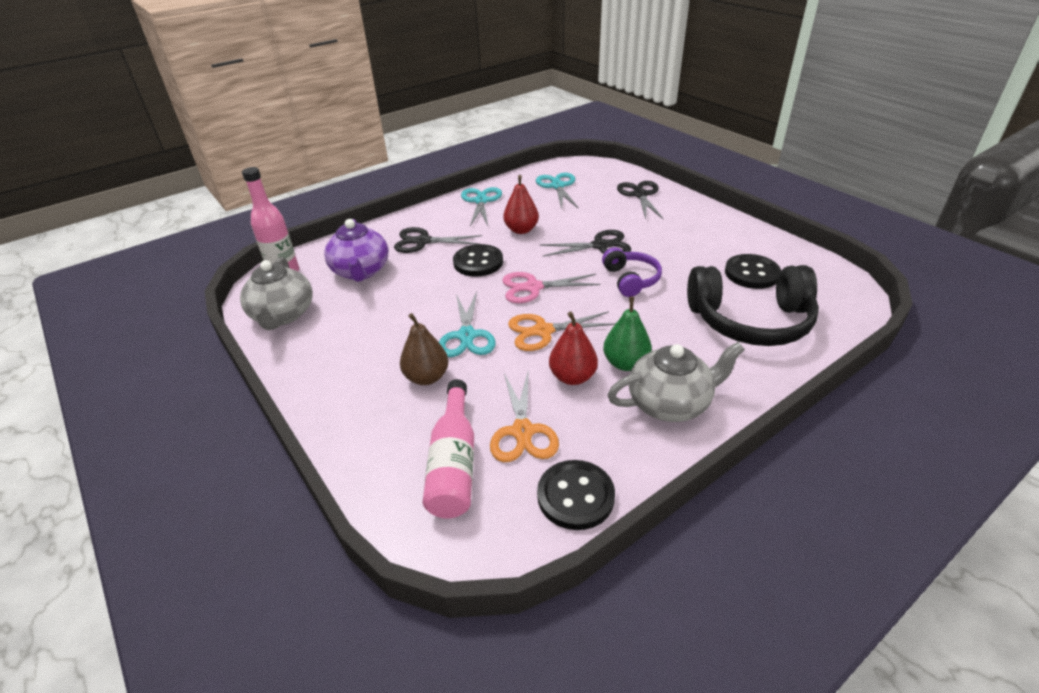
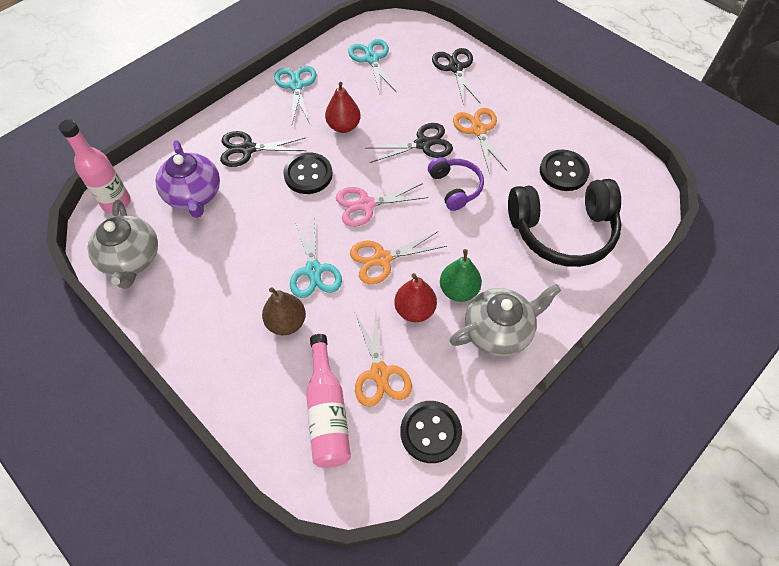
camera: 10 degrees left, 20 degrees up
(659, 238) = (478, 130): none -> orange scissors

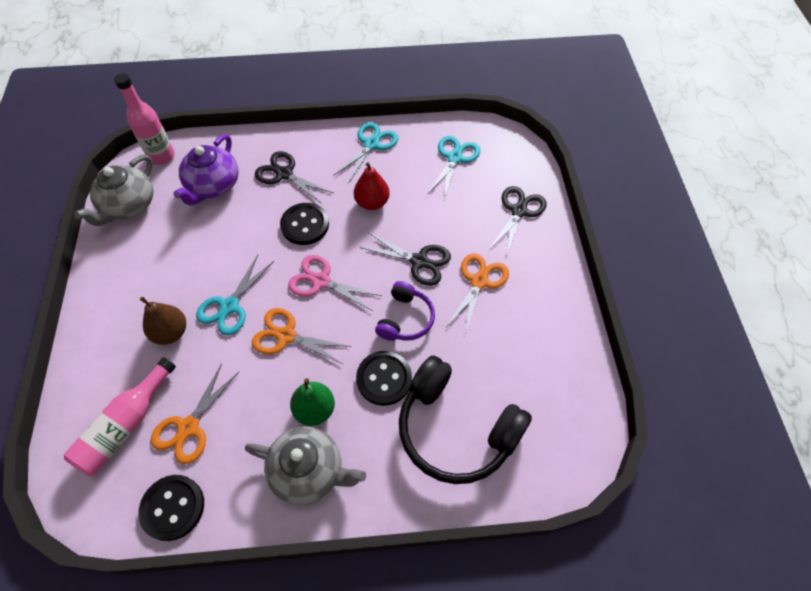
camera: 40 degrees right, 0 degrees up
(414, 310) = (265, 398): red pear -> none
(563, 172) = (516, 375): black button -> black button (384, 379)

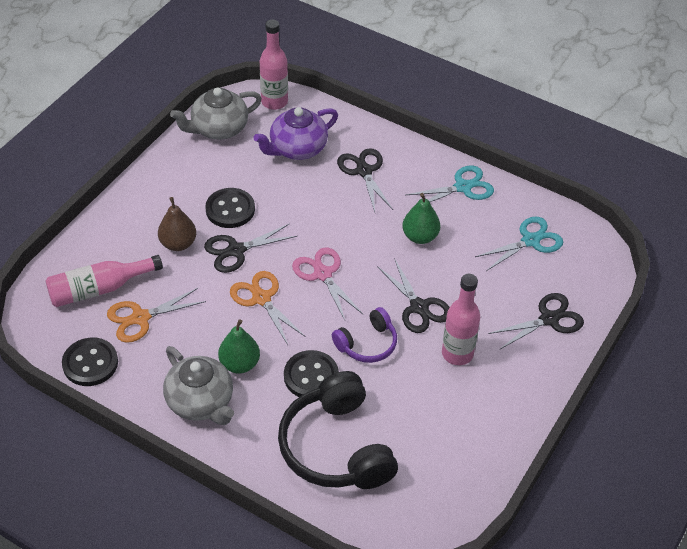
camera: 35 degrees right, 10 degrees down
(230, 306) = (236, 250): turquoise scissors -> black scissors
(305, 225) = (346, 222): black button -> black button (230, 209)
(372, 202) = (420, 236): red pear -> green pear
(479, 281) = (457, 354): orange scissors -> pink bottle

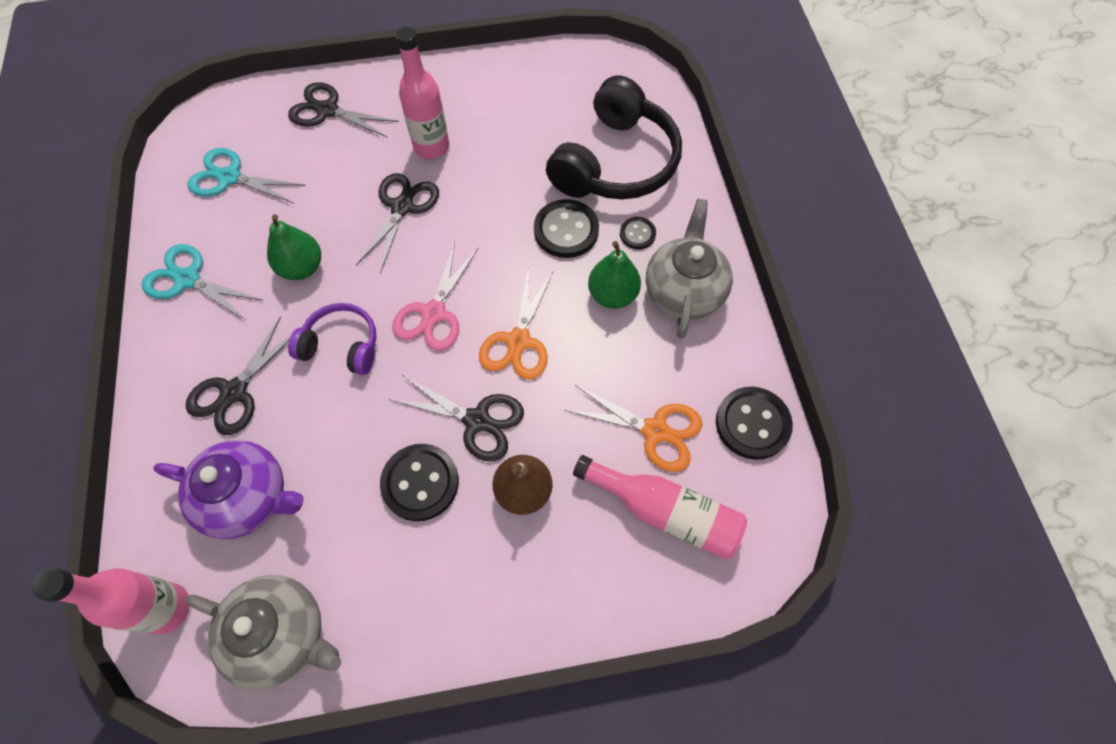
camera: 130 degrees left, 15 degrees up
(266, 412) = (637, 234): none -> black button
(367, 344) = (486, 215): purple headphones -> purple headphones (341, 345)

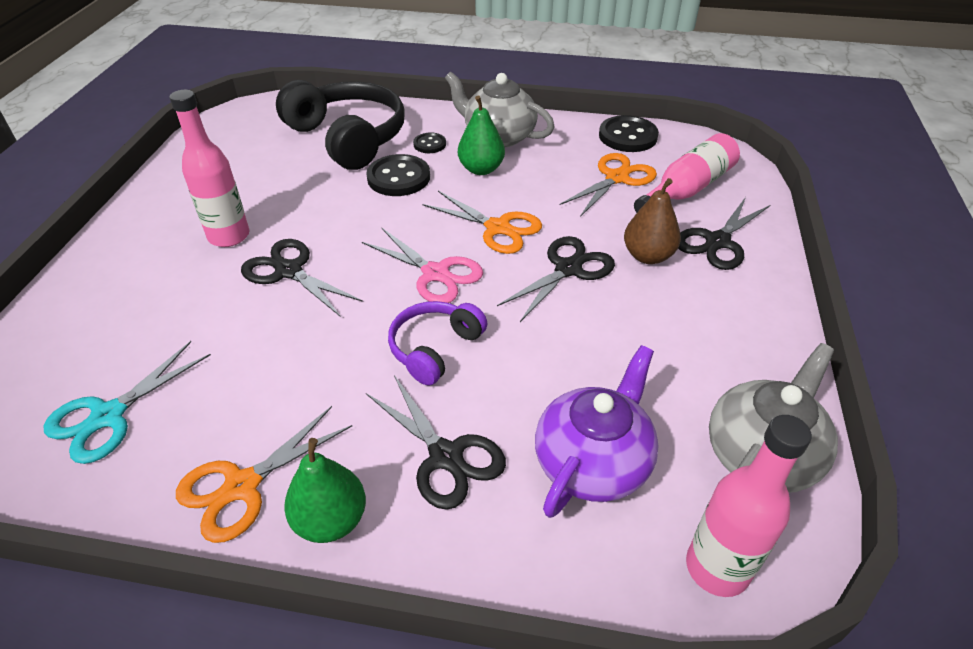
camera: 70 degrees left, 20 degrees down
(187, 279) = (242, 486): turquoise scissors -> orange scissors
(302, 267) = (308, 365): green pear -> green pear (331, 520)
(327, 110) = (94, 305): black scissors -> black scissors (717, 242)
(420, 483) = (619, 318): black button -> none

